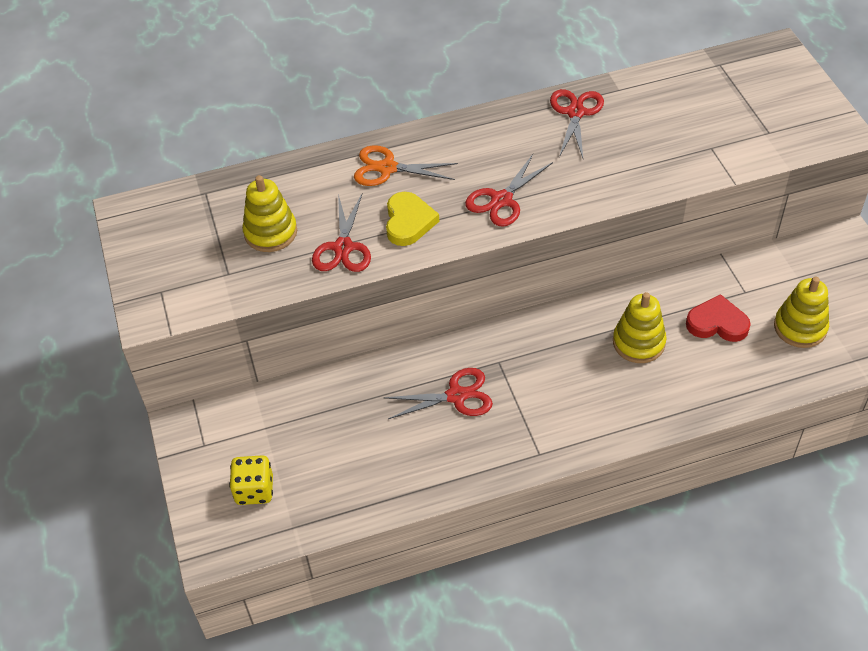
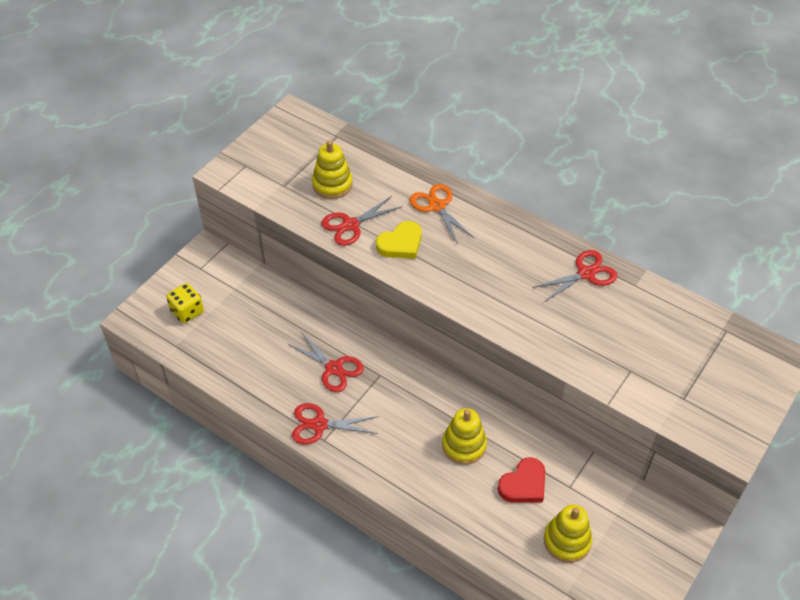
camera: 50 degrees right, 0 degrees up
(501, 200) = (464, 279): red scissors -> red scissors (319, 425)
(717, 323) = (523, 484): red heart -> red heart turned 75 degrees clockwise

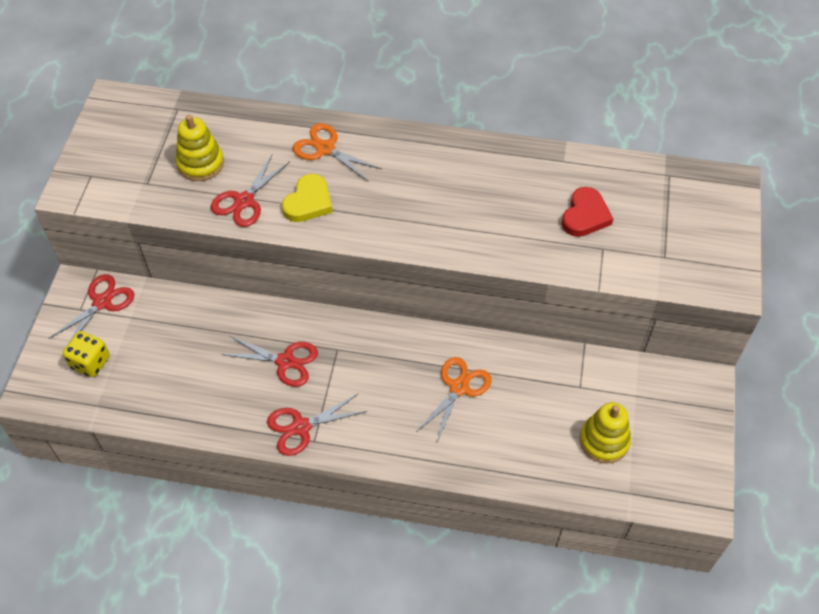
camera: 25 degrees left, 5 degrees up
(464, 445) = (459, 387): yellow stacking toy -> orange scissors
(523, 484) = (536, 402): red heart -> red heart (585, 215)
(586, 273) = (511, 166): red scissors -> red scissors (102, 302)

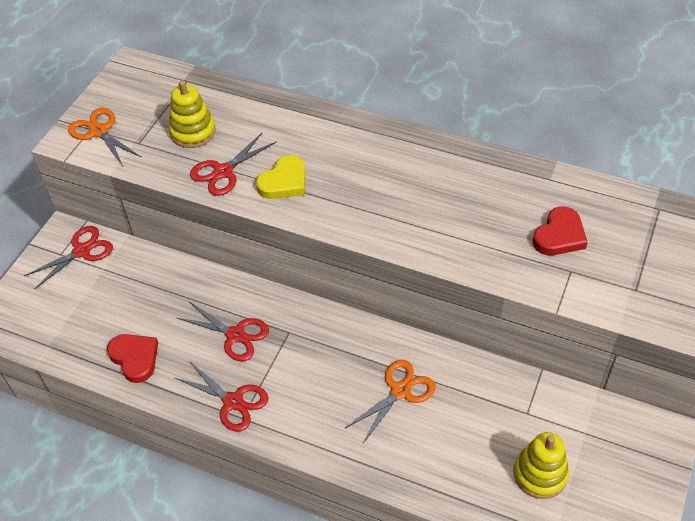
camera: 15 degrees right, 5 degrees down
(90, 362) = (54, 304): yellow dice -> none
(190, 402) = (135, 358): none -> red heart
(301, 427) = (233, 401): red scissors -> red scissors turned 135 degrees counterclockwise
(325, 149) = (314, 135): orange scissors -> orange scissors (99, 131)

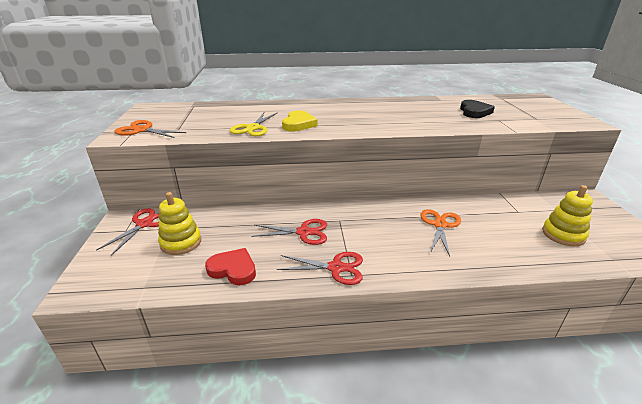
camera: 30 degrees left, 20 degrees down
(193, 132) = (216, 119): yellow stacking toy -> yellow stacking toy (181, 242)
(223, 172) = (253, 128): red scissors -> yellow scissors
(559, 235) = (474, 112): red heart -> black heart

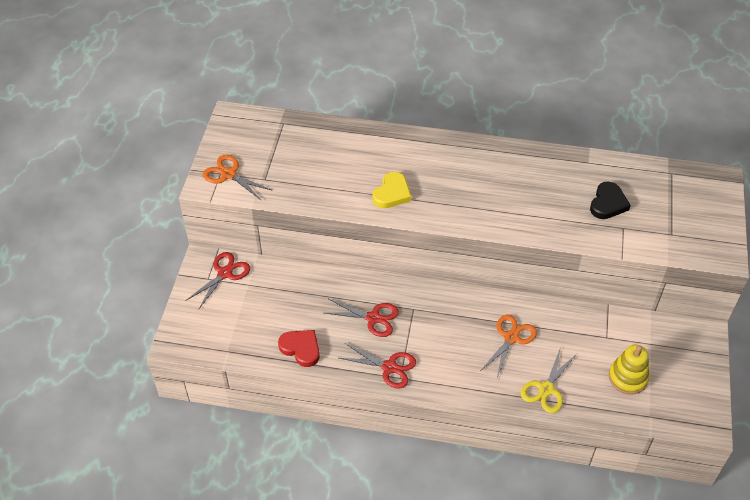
camera: 15 degrees right, 20 degrees up
(181, 242) = (258, 306): yellow stacking toy -> none
(253, 128) = (342, 192): yellow scissors -> yellow scissors (546, 389)

